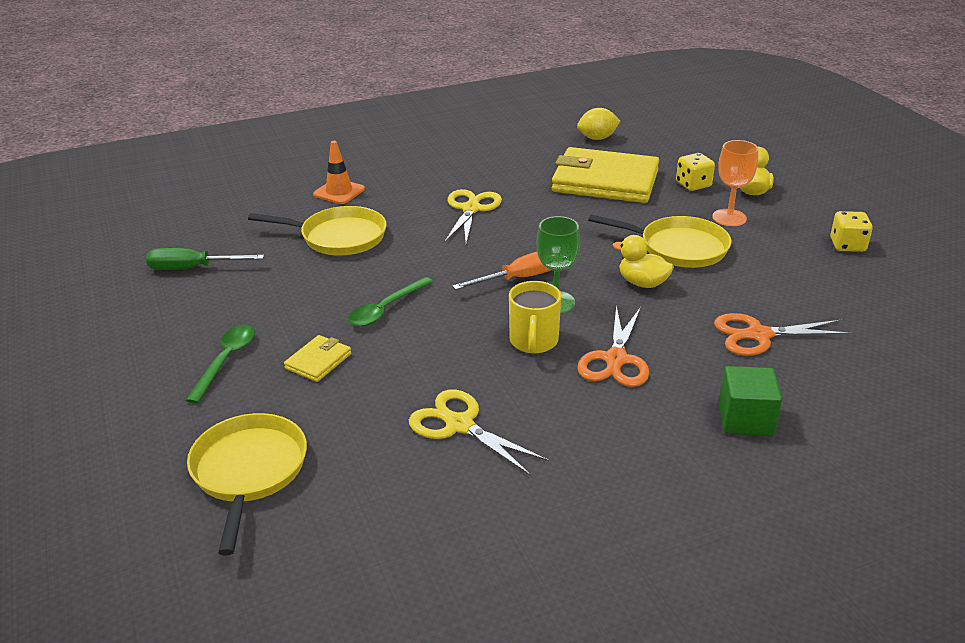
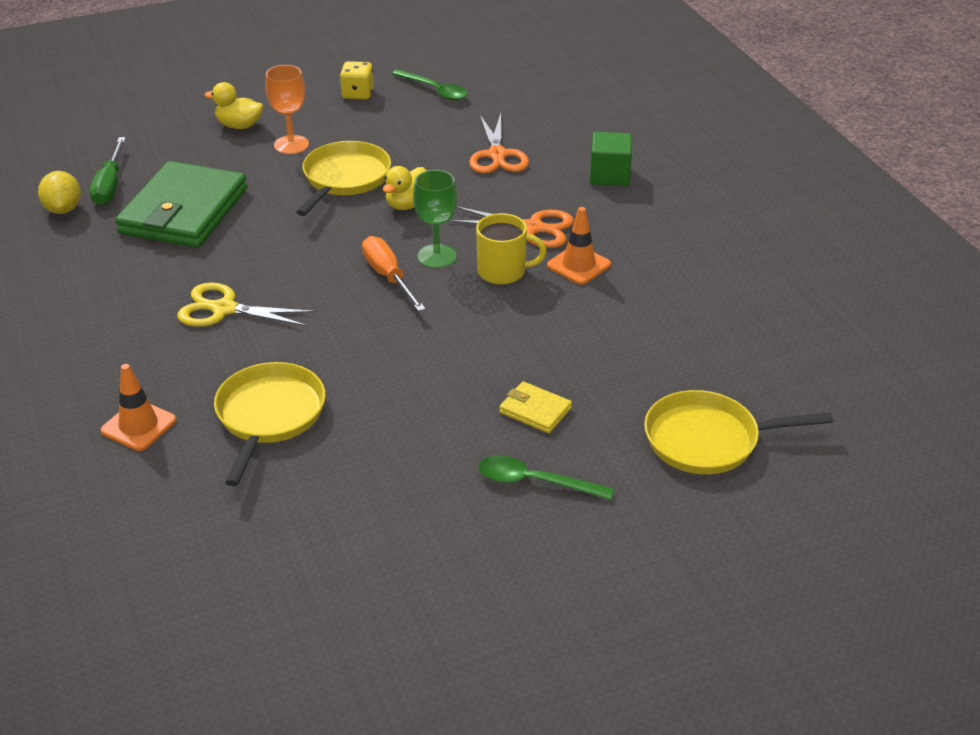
camera: 90 degrees left, 5 degrees up
(193, 268) = (325, 547): green screwdriver -> green screwdriver (110, 185)
(386, 309) = (439, 368): green spoon -> green spoon (435, 90)
(459, 425) = (630, 315): yellow scissors -> none
(550, 391) = (578, 265): none -> orange traffic cone
(605, 181) = (184, 211): yellow wallet -> green wallet
(693, 185) = (212, 157): yellow dice -> none

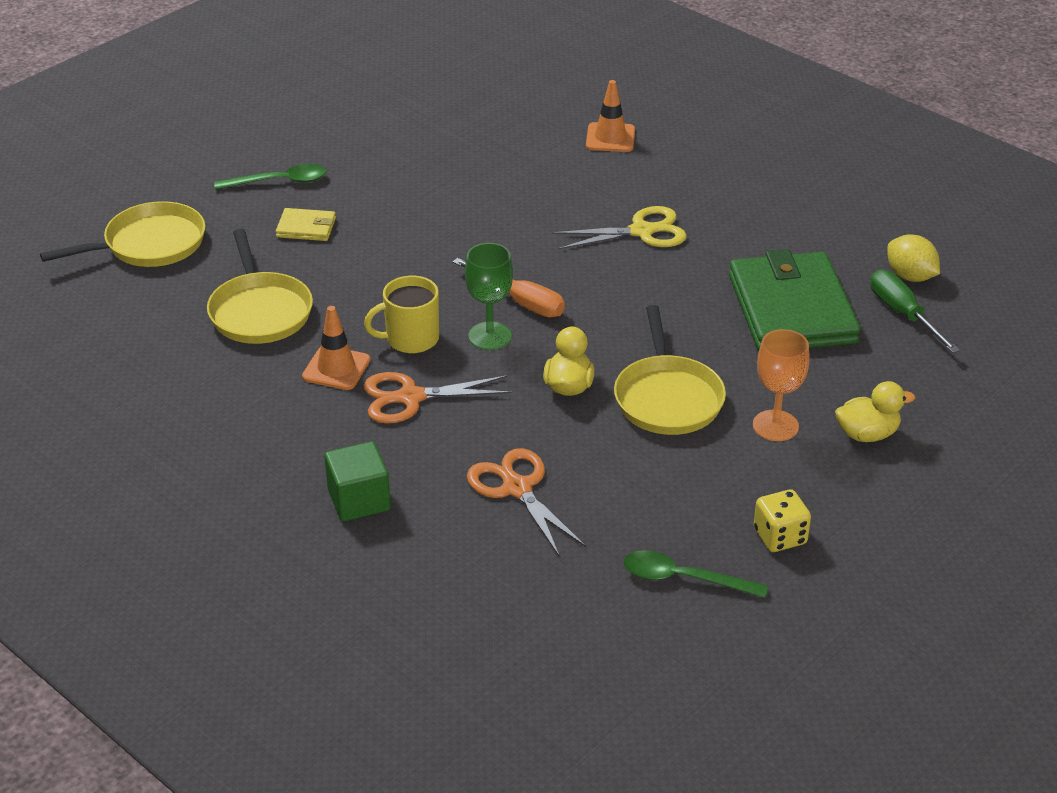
camera: 155 degrees right, 0 degrees up
(269, 416) = (518, 168): yellow pan -> yellow pan (259, 311)

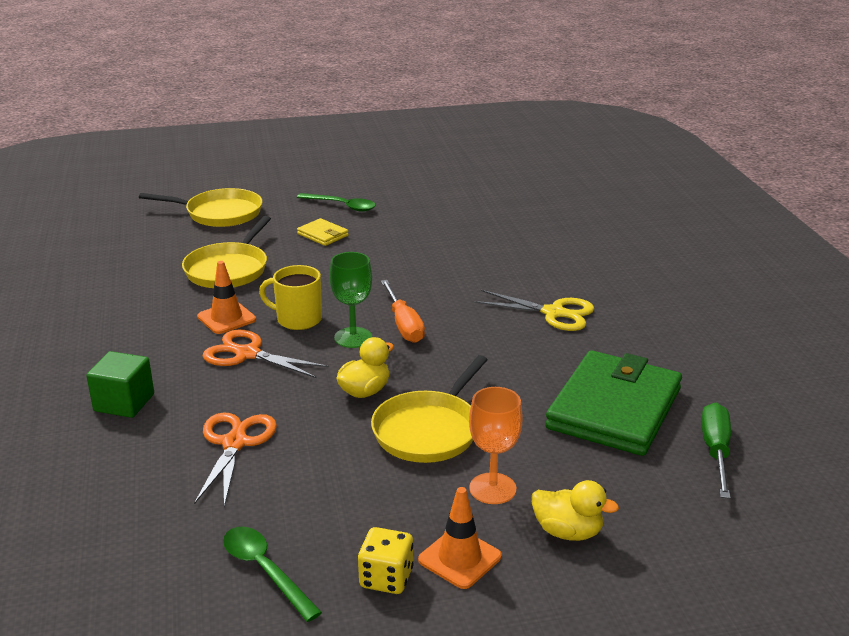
camera: 35 degrees right, 10 degrees down
(610, 138) = (604, 249): orange traffic cone -> orange traffic cone (460, 558)
(910, 276) = (756, 425): yellow lemon -> none

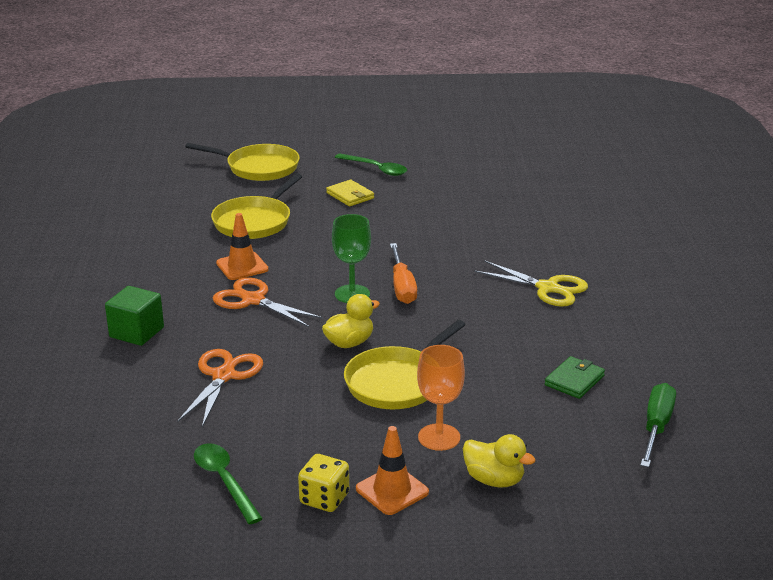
camera: 10 degrees right, 0 degrees up
(298, 319) = (306, 273): yellow mug -> none
(614, 409) = (574, 380): green wallet -> green wallet, size x0.43

